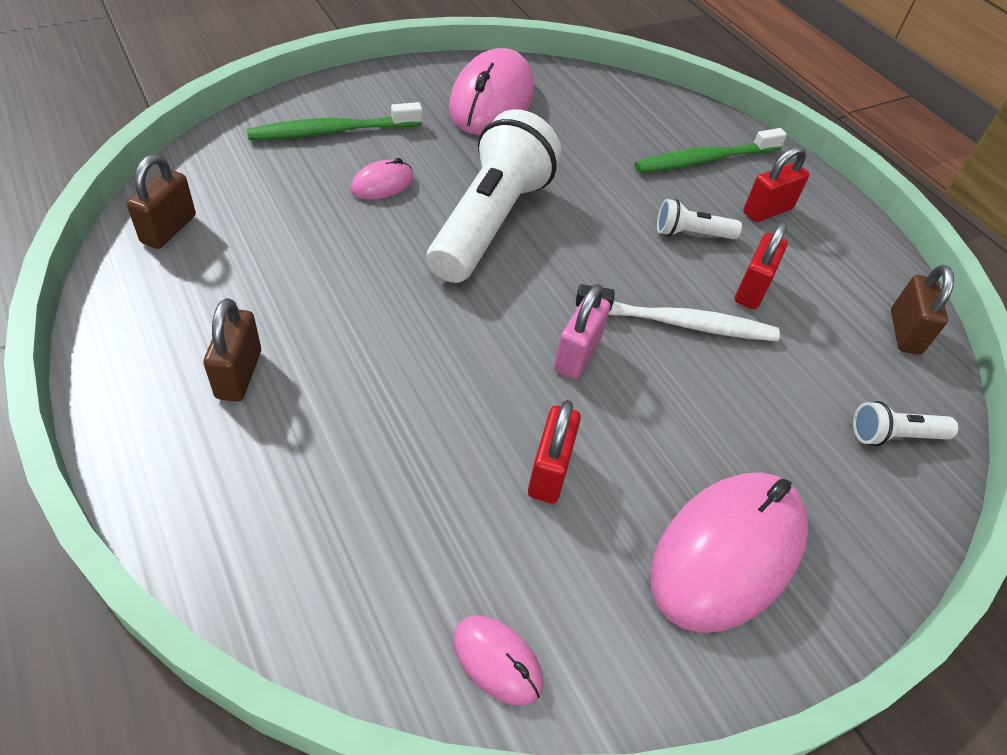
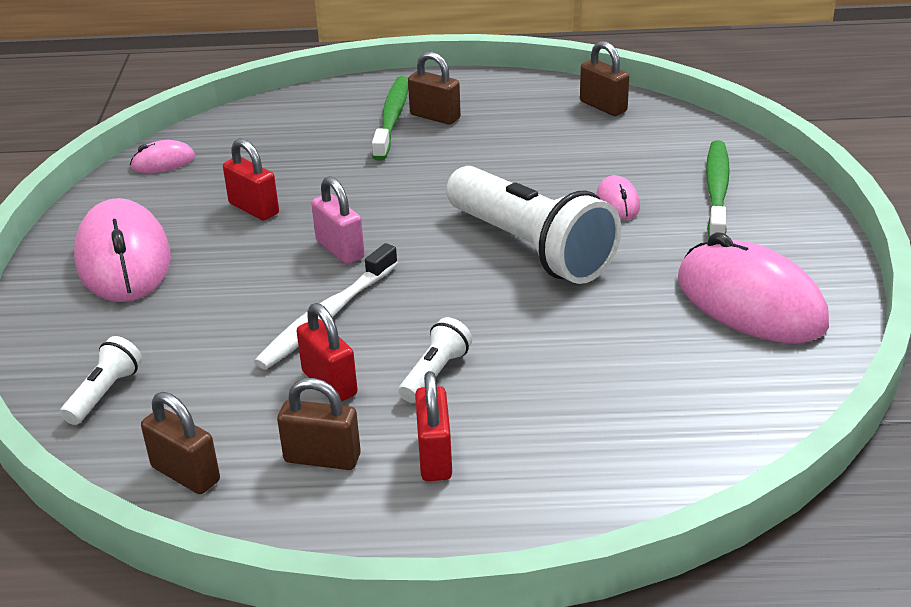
camera: 125 degrees right, 15 degrees down
(705, 160) = (560, 443): green toothbrush -> green toothbrush (392, 118)
(820, 264) = (322, 458): none -> brown padlock

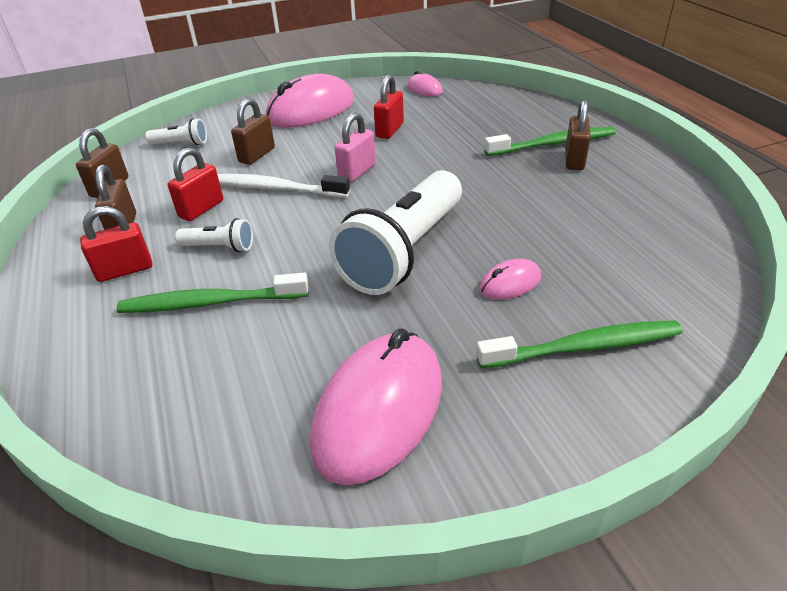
camera: 70 degrees right, 5 degrees up
(544, 388) = (210, 302): none -> green toothbrush
(603, 106) = (685, 237): brown padlock -> brown padlock (257, 155)

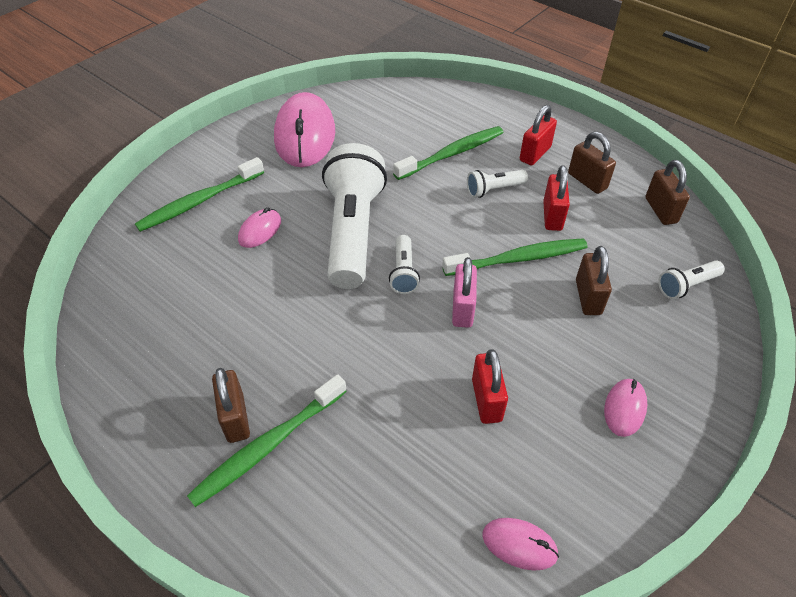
camera: 150 degrees right, 10 degrees up
(274, 188) = (518, 259): white toothbrush -> green toothbrush
(311, 110) = (624, 408): pink mouse -> pink mouse, size x0.46
(382, 206) = (403, 272): none -> white flashlight

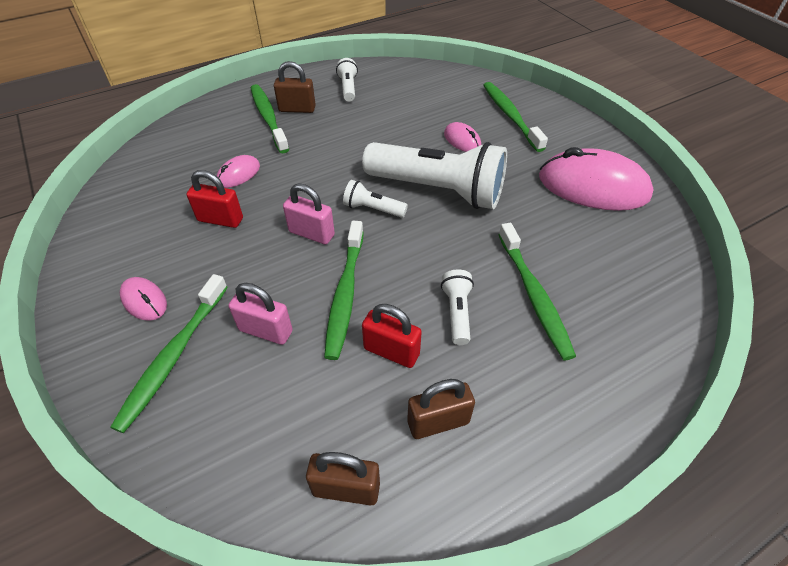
camera: 110 degrees right, 0 degrees up
(519, 545) = (116, 201): pink mouse -> pink mouse (238, 174)
(535, 154) = (512, 384): red padlock -> none
(588, 297) = (266, 331): brown padlock -> pink padlock
(655, 349) = (173, 356): none -> green toothbrush
(686, 285) = (219, 438): white flashlight -> white flashlight (348, 88)

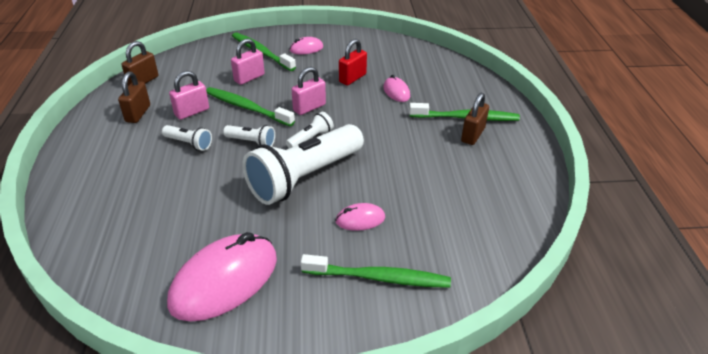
camera: 115 degrees right, 10 degrees down
(348, 88) = (497, 174): white flashlight -> white flashlight (251, 142)
(391, 351) = (192, 112): red padlock -> pink padlock
(534, 295) = (164, 181): green toothbrush -> none

